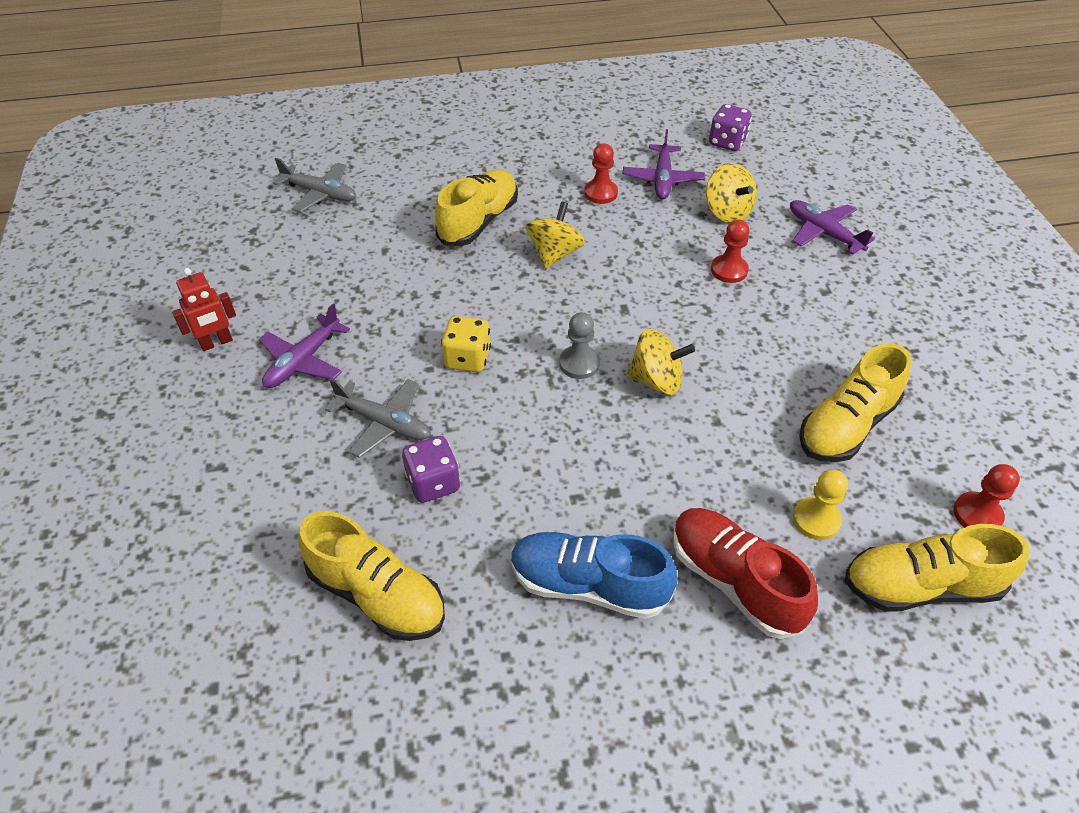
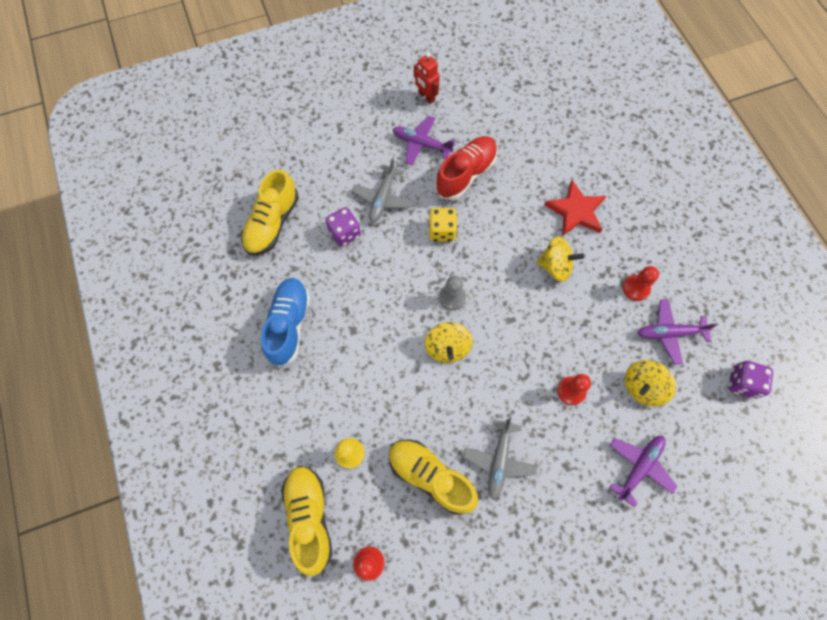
camera: 80 degrees right, 20 degrees up
(320, 193) = (576, 107): grey plane -> grey plane (499, 460)
(479, 222) = (576, 211): yellow shoe -> red star
(734, 581) = (300, 404): red shoe -> red shoe (466, 174)

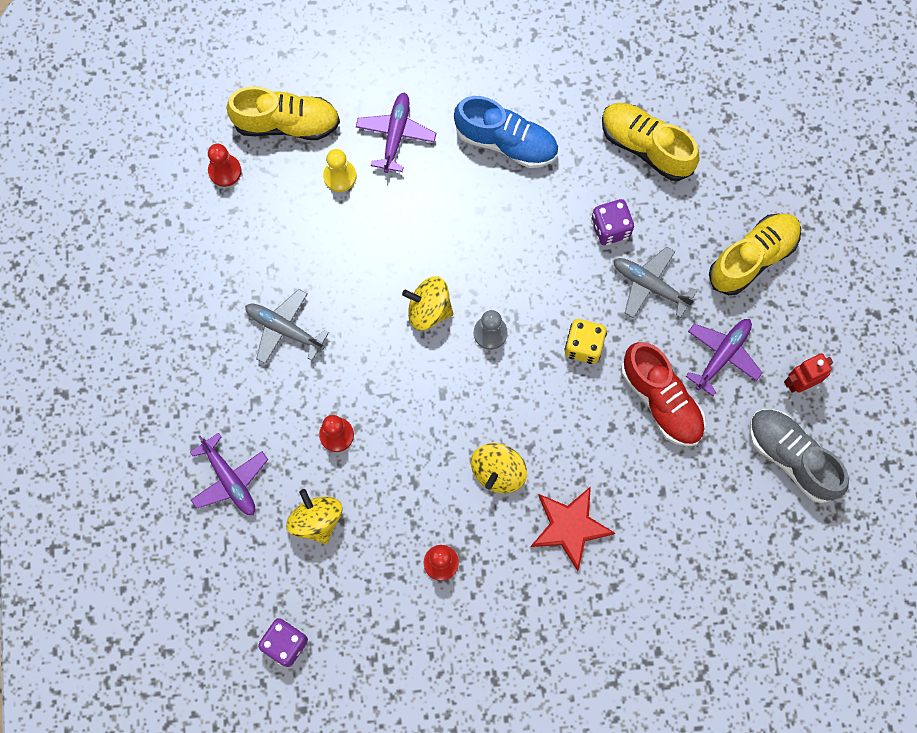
camera: 105 degrees right, 5 degrees up
(430, 476) = (290, 253): yellow shoe -> yellow shoe (752, 258)
(479, 93) = (792, 457): none -> grey shoe
(669, 333) = (371, 581): purple plane -> purple plane (396, 135)

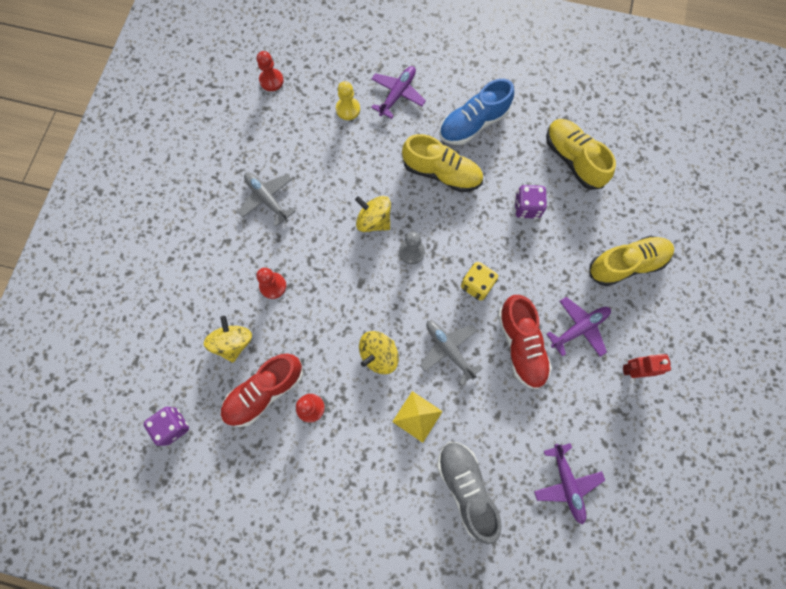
camera: 20 degrees right, 0 degrees up
(230, 480) = (185, 291): purple plane -> purple plane (566, 483)
(287, 123) = (326, 63): yellow shoe -> yellow shoe (442, 173)
(379, 564) = (264, 392): none -> red shoe
(506, 142) = (473, 124): blue shoe -> blue shoe turned 105 degrees clockwise
(570, 527) = (417, 416): red star -> yellow pyramid
(650, 285) = (542, 258): grey plane -> grey plane (449, 350)
(792, 457) = (607, 425): grey shoe -> grey shoe (466, 488)

